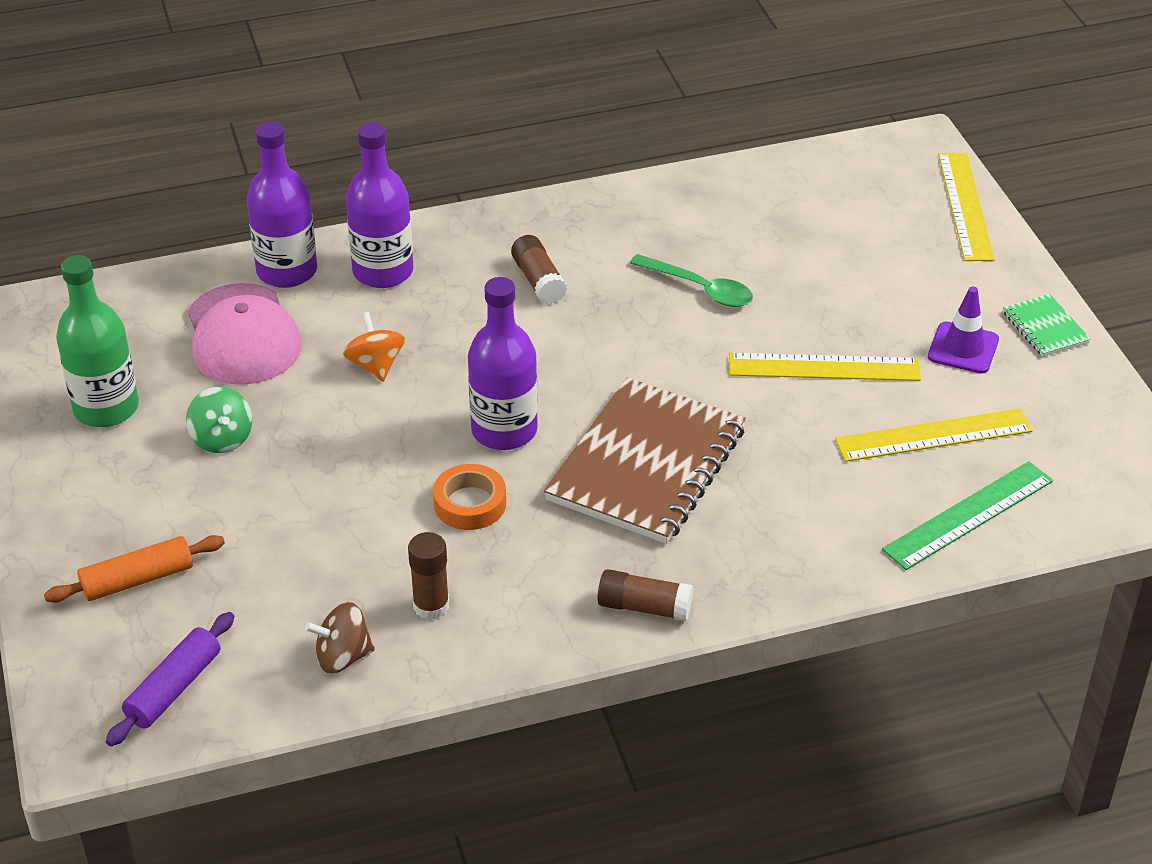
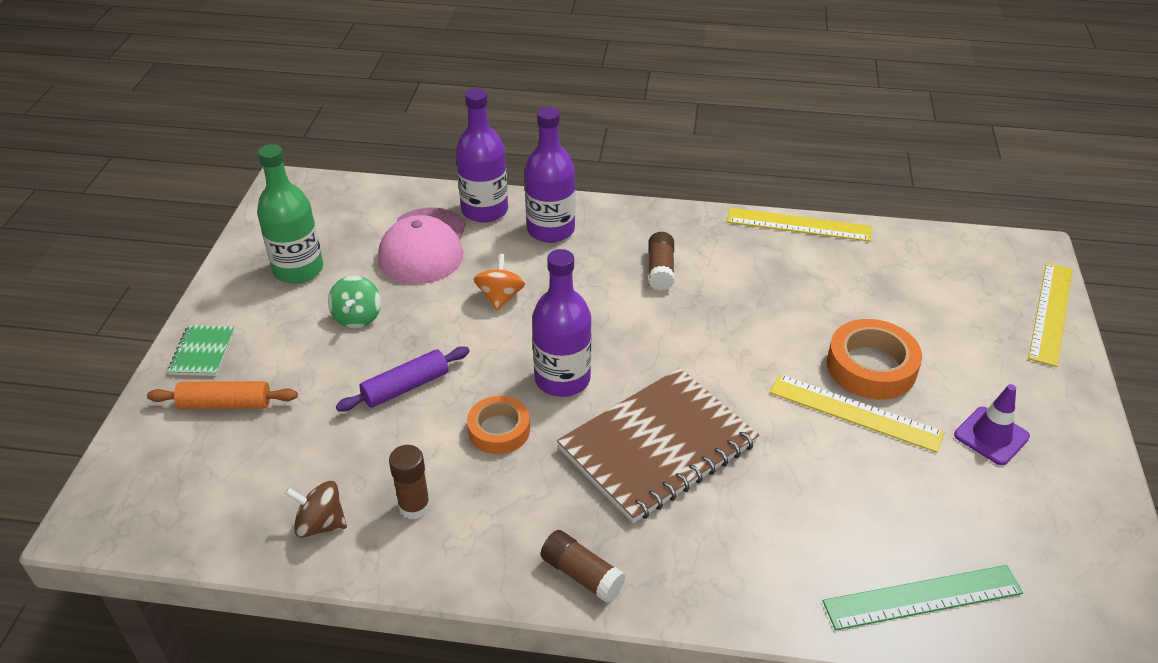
camera: 25 degrees right, 0 degrees up
(173, 688) = (186, 501): purple rolling pin -> purple rolling pin (405, 387)
(700, 289) = (784, 314): green spoon -> none
(816, 317) = (871, 367): none -> orange tape
(933, 435) = (925, 507): yellow ruler -> yellow ruler (798, 224)
(1045, 327) = (1079, 442): green notebook -> green notebook (202, 352)

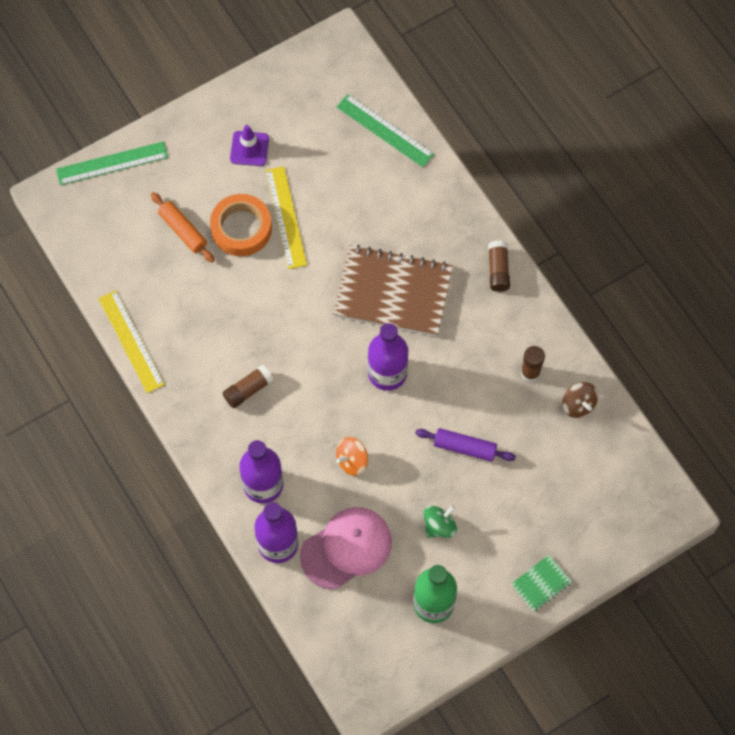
camera: 130 degrees left, 25 degrees up
(225, 404) = (560, 529): orange rolling pin -> orange rolling pin (183, 231)
(499, 430) = (450, 375): orange tape -> none
(1051, 312) = (112, 163): yellow ruler -> green ruler

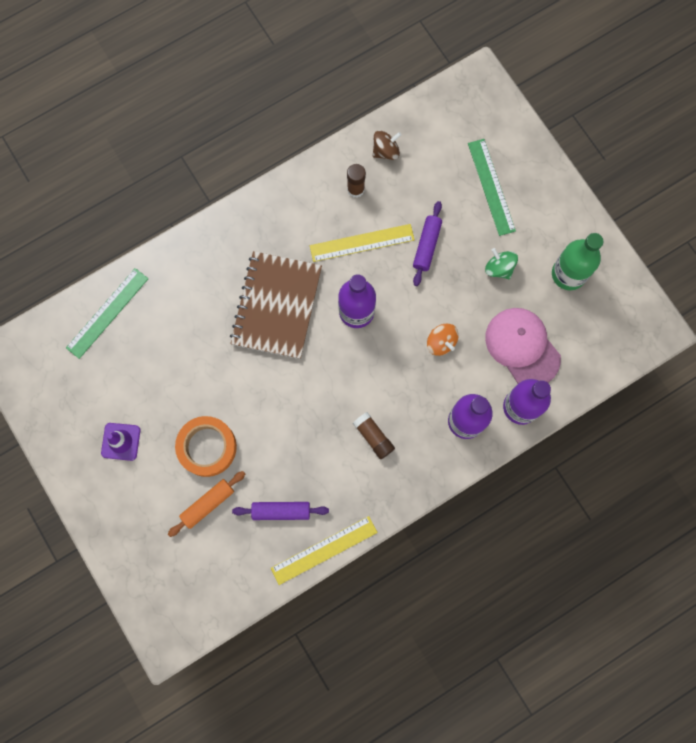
camera: 90 degrees left, 10 degrees up
(112, 163) = (130, 579): green ruler -> green ruler (491, 187)
(173, 300) = (281, 511): none -> purple rolling pin
(286, 217) = (196, 405): yellow ruler -> yellow ruler (362, 243)
(498, 270) = (256, 214): brown glue stick -> none
(541, 583) = (547, 186): green notebook -> none

